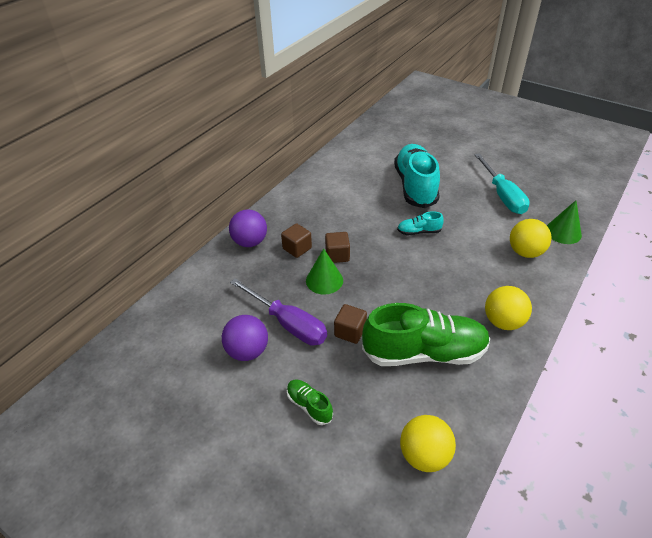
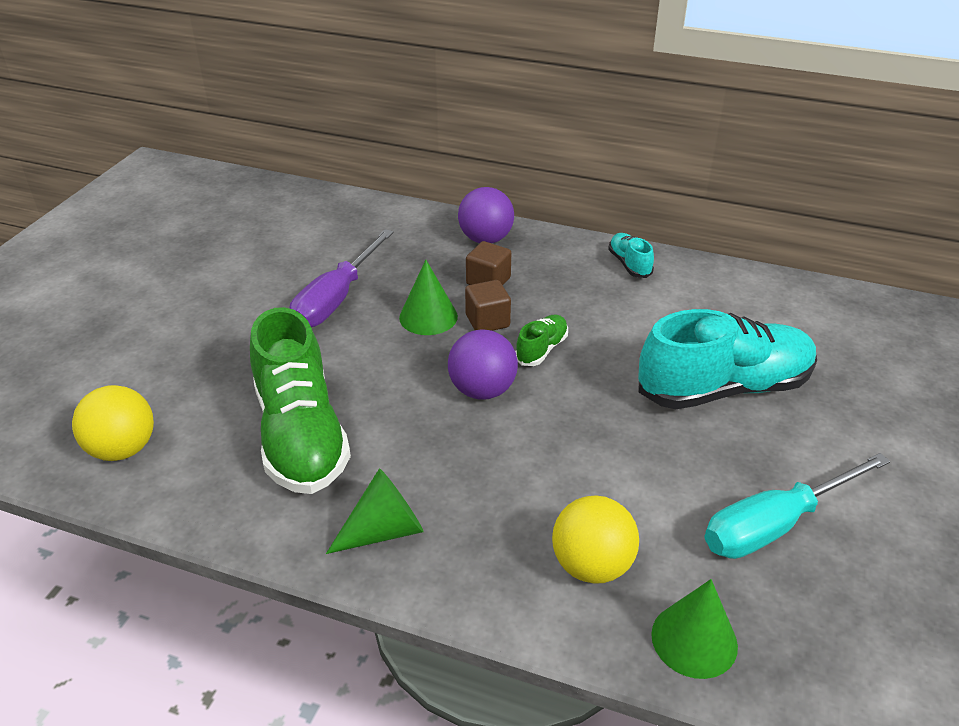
camera: 75 degrees right, 5 degrees down
(247, 351) = (285, 276): purple ball -> purple ball (482, 390)
(309, 405) = (203, 338): green shoe -> green shoe (541, 349)
(350, 332) = (331, 355): brown cube -> none
(419, 232) = (586, 405): turquoise shoe -> turquoise shoe (629, 264)
(503, 321) = (384, 530): yellow ball -> green cone

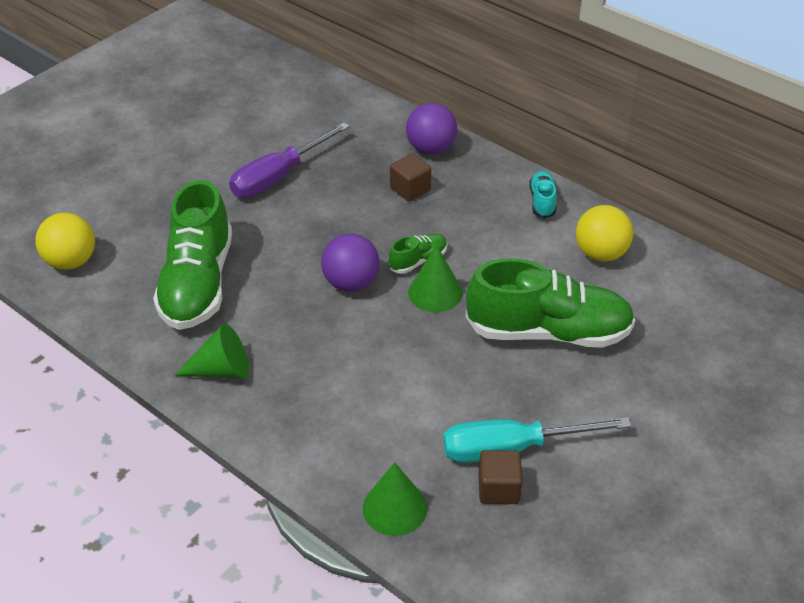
camera: 20 degrees right, 5 degrees up
(428, 317) = (343, 210): green cone -> green cone (435, 292)
(487, 321) = (389, 225): brown cube -> brown cube (498, 489)
(592, 565) = (354, 437): yellow ball -> yellow ball (600, 254)
(724, 388) = (548, 332): turquoise shoe -> green shoe

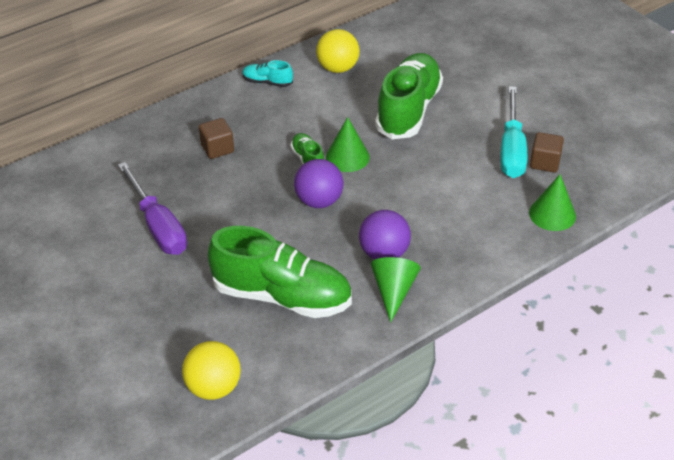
camera: 75 degrees left, 0 degrees up
(431, 149) = (170, 127): purple ball -> purple ball (384, 253)

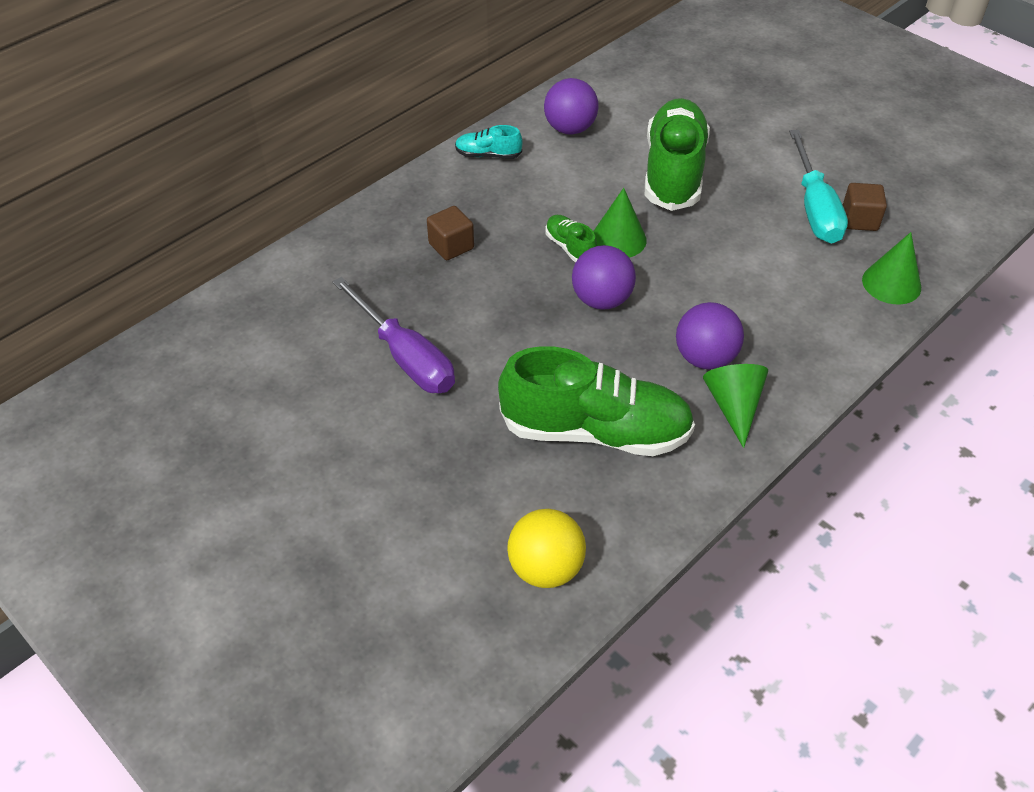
camera: 10 degrees left, 5 degrees up
(338, 68) = (570, 129): yellow ball -> purple ball

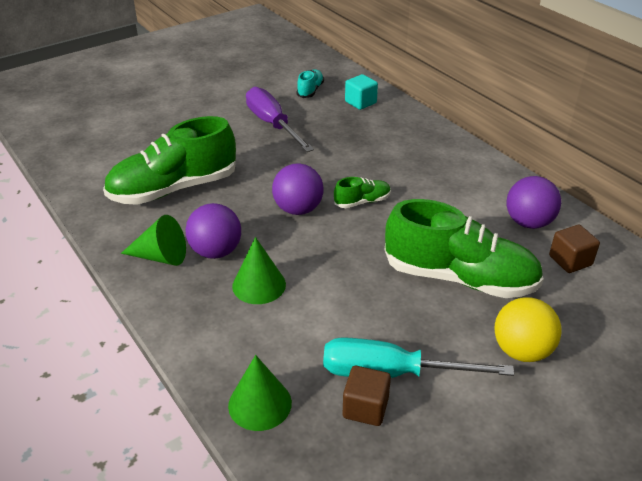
camera: 100 degrees right, 10 degrees down
(328, 271) = (360, 102): none -> turquoise cube
(405, 356) = (272, 124): purple screwdriver -> purple screwdriver turned 90 degrees clockwise
(451, 246) = (375, 148): brown cube -> brown cube (570, 260)
(488, 155) = (487, 174): turquoise shoe -> turquoise shoe (310, 91)
(545, 568) = (85, 158): yellow ball -> yellow ball (521, 350)
(595, 431) = (173, 189): green shoe -> green shoe turned 45 degrees clockwise
(618, 239) = (367, 228): green cone -> green cone (259, 285)

